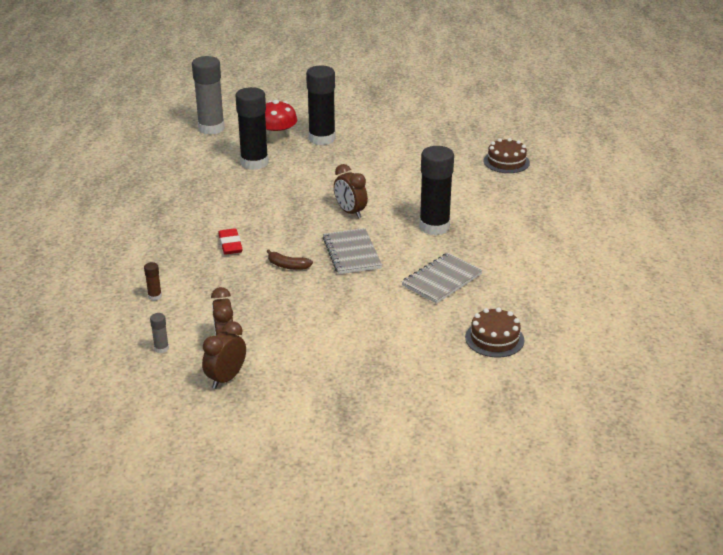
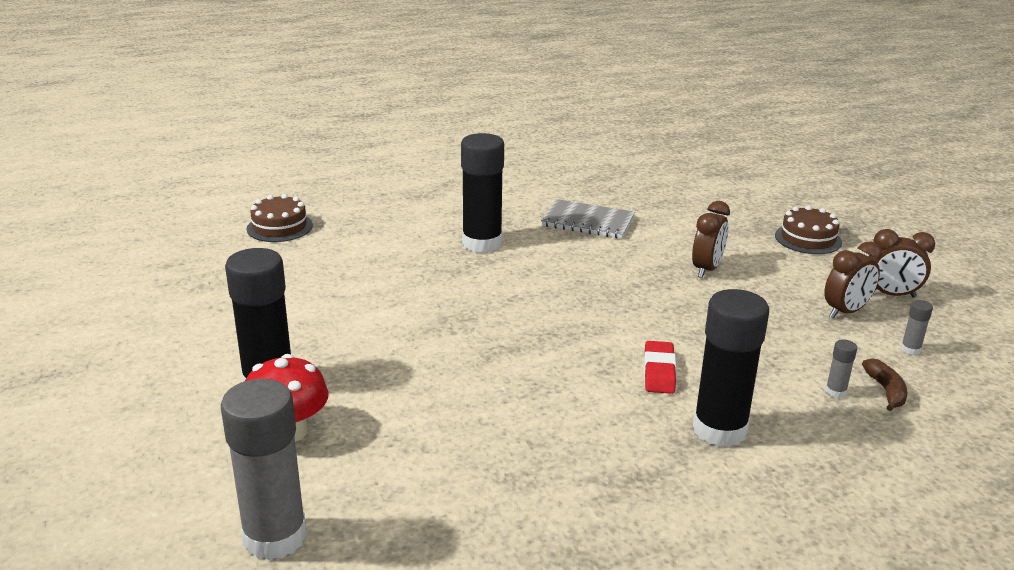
camera: 115 degrees left, 5 degrees down
(155, 296) = (835, 392): brown glue stick -> grey glue stick
(230, 244) = (659, 372): red eraser -> red eraser turned 45 degrees counterclockwise
(254, 163) = (399, 428): black glue stick -> black glue stick (719, 430)
(288, 266) = (659, 314): brown banana -> brown banana (886, 390)
(350, 212) = (492, 302): brown clock -> brown clock (706, 269)
(351, 253) = (588, 280): grey notebook -> none
(494, 339) = (656, 185): brown cake -> brown cake (808, 239)

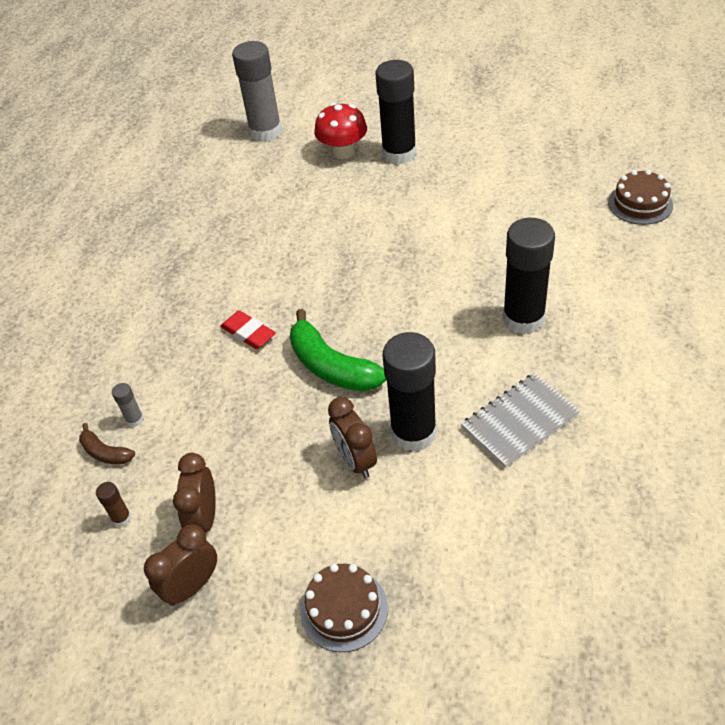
camera: 130 degrees right, 20 degrees up
(637, 310) = (332, 366): none -> green banana
(719, 430) = (168, 328): black glue stick -> black glue stick (413, 432)
(910, 349) = (121, 518): grey glue stick -> brown glue stick

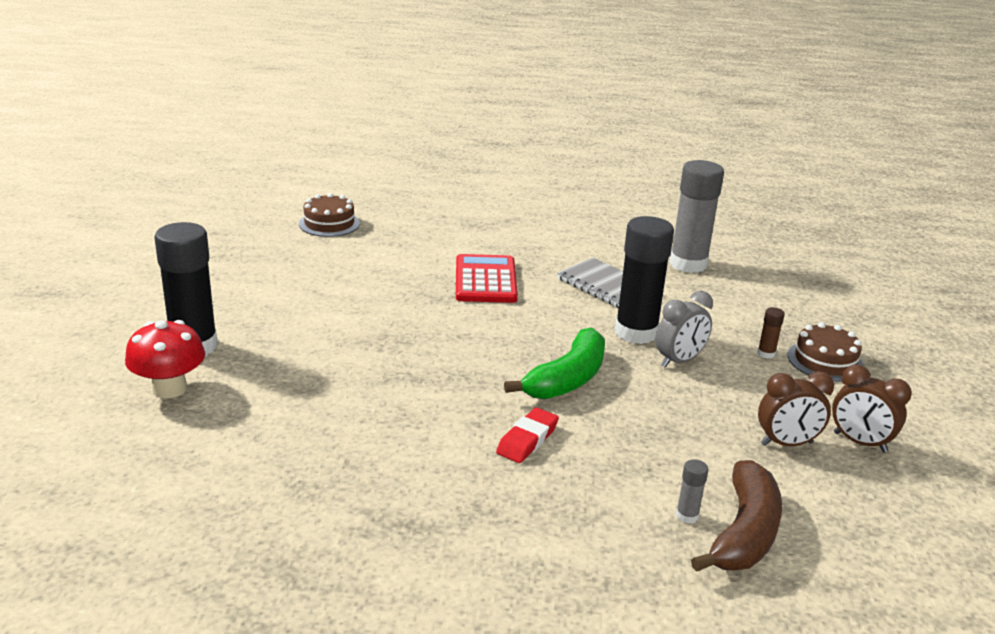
camera: 105 degrees left, 20 degrees down
(105, 452) = (744, 533): brown banana -> brown banana, size x1.92
(121, 518) = (819, 502): brown glue stick -> brown glue stick (766, 354)
(265, 132) = (78, 465): grey glue stick -> grey glue stick (688, 264)
(355, 460) = (679, 361): brown clock -> grey clock
(523, 318) = (485, 280): black glue stick -> red calculator

